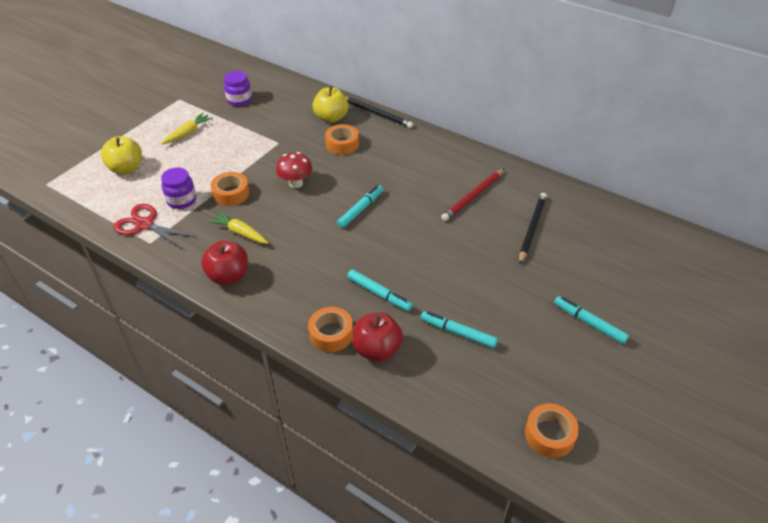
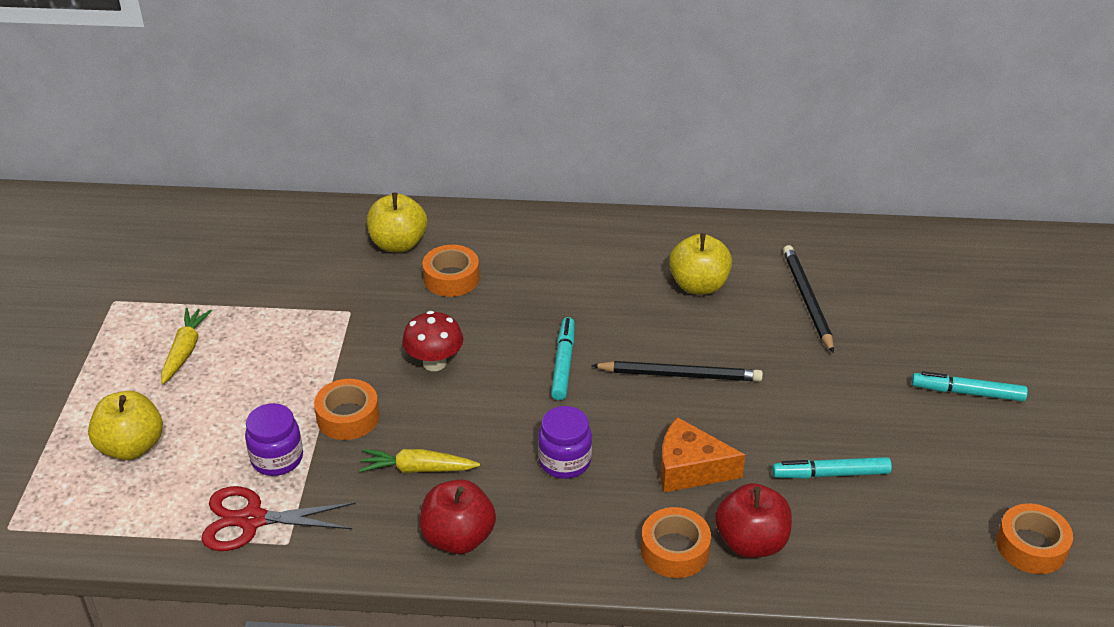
camera: 30 degrees left, 5 degrees down
(239, 100) = (223, 267): purple jar -> purple jar (564, 461)
(376, 113) = (461, 213): black pencil -> black pencil (680, 374)
(379, 294) = (690, 469): turquoise marker -> orange cheese
(473, 196) = (698, 285): red pencil -> yellow apple

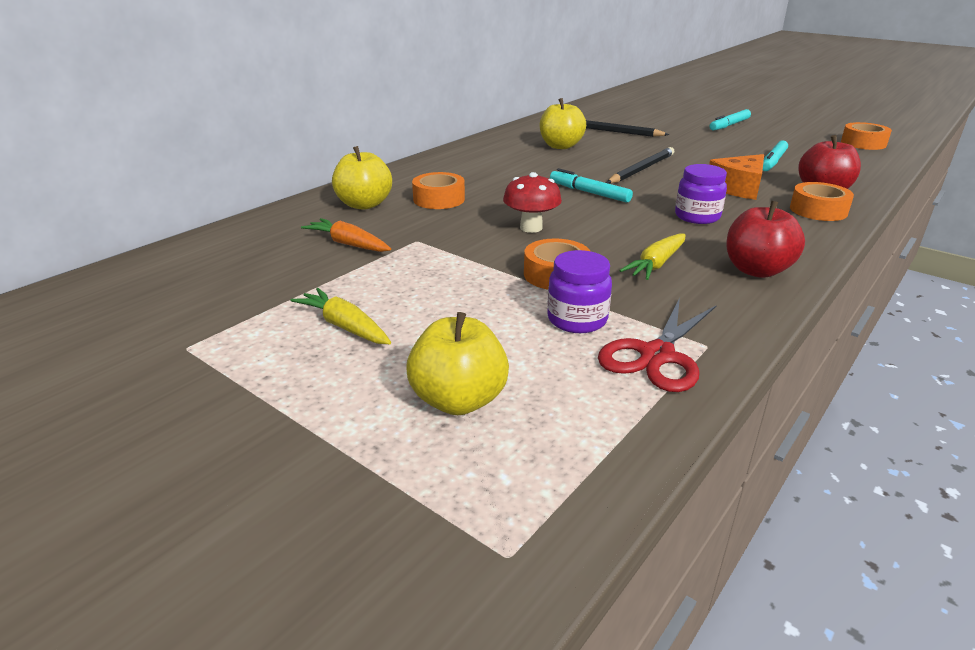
camera: 55 degrees left, 10 degrees down
(312, 280) = (348, 244): none -> orange carrot

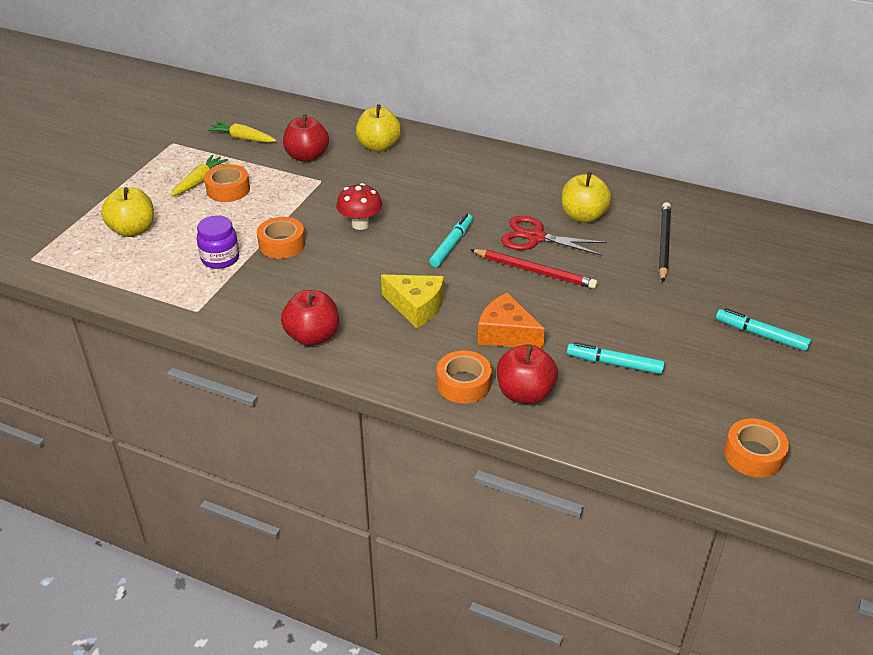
camera: 75 degrees right, 10 degrees up
(348, 244) = (307, 156): orange carrot -> red apple
(439, 199) = (403, 175): orange tape -> orange tape (228, 189)
(641, 169) = (534, 271): black pencil -> red pencil
(656, 264) = (310, 287): yellow carrot -> yellow carrot (242, 138)
(657, 355) = (182, 291): red scissors -> red scissors (535, 237)
(697, 217) = (416, 307): purple jar -> yellow cheese

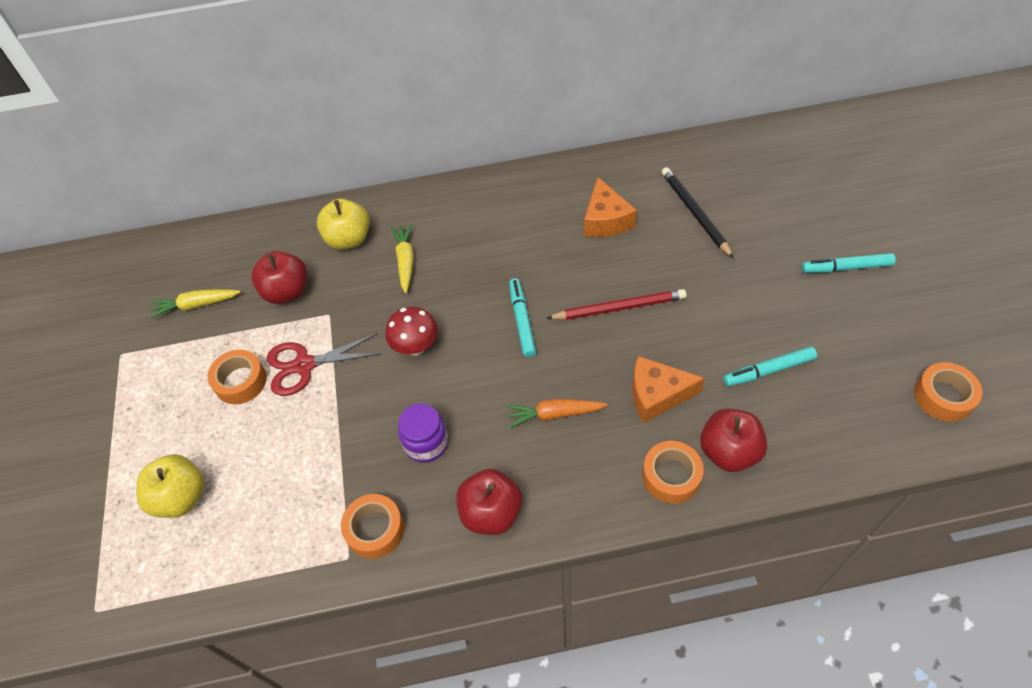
camera: 30 degrees left, 15 degrees up
(199, 181) = (198, 388): yellow carrot -> yellow carrot (405, 261)
(220, 258) = (312, 475): purple jar -> purple jar (426, 443)
(282, 244) = (360, 418): orange tape -> orange tape (375, 530)
(416, 307) = (554, 414): yellow cheese -> orange carrot
(535, 237) = (587, 268): red scissors -> red scissors (304, 365)
(583, 216) = (605, 220): yellow apple -> orange cheese

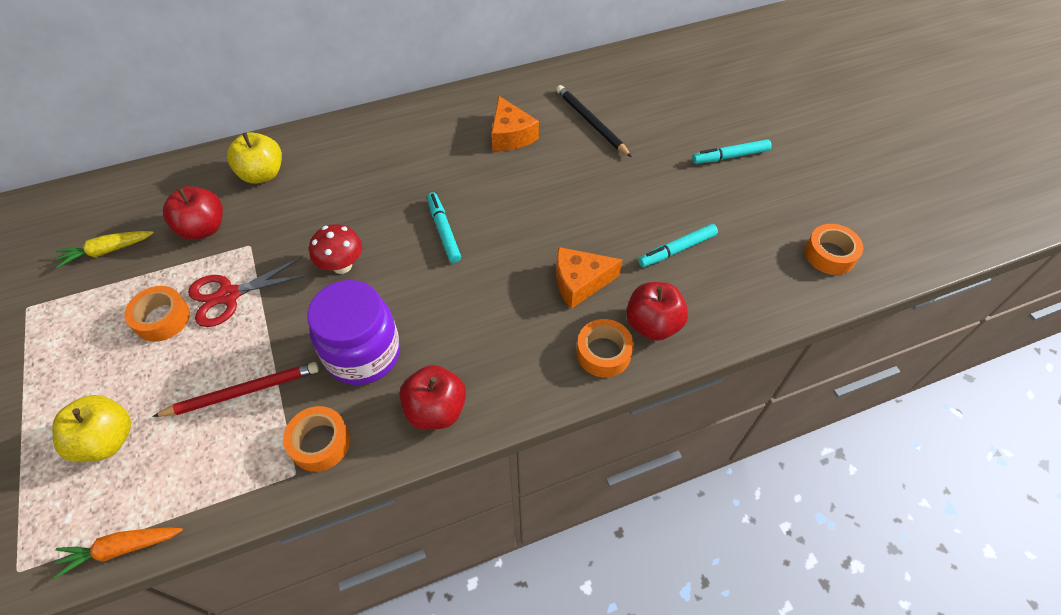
camera: 15 degrees left, 0 degrees up
(405, 261) = (322, 189): yellow carrot -> none
(426, 443) = (363, 354): purple jar -> purple jar, size x1.70
(554, 414) = (485, 311): orange carrot -> orange carrot (121, 549)
(619, 307) = (534, 210): red pencil -> red pencil (243, 391)

